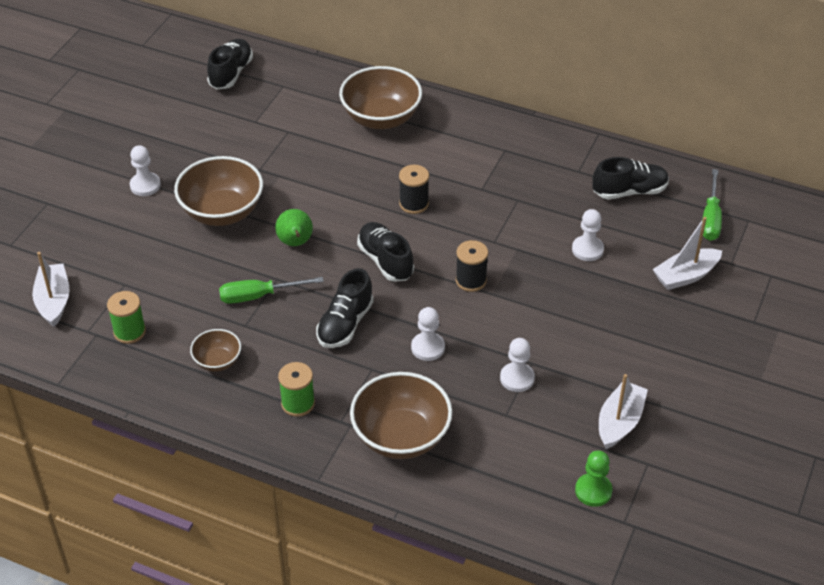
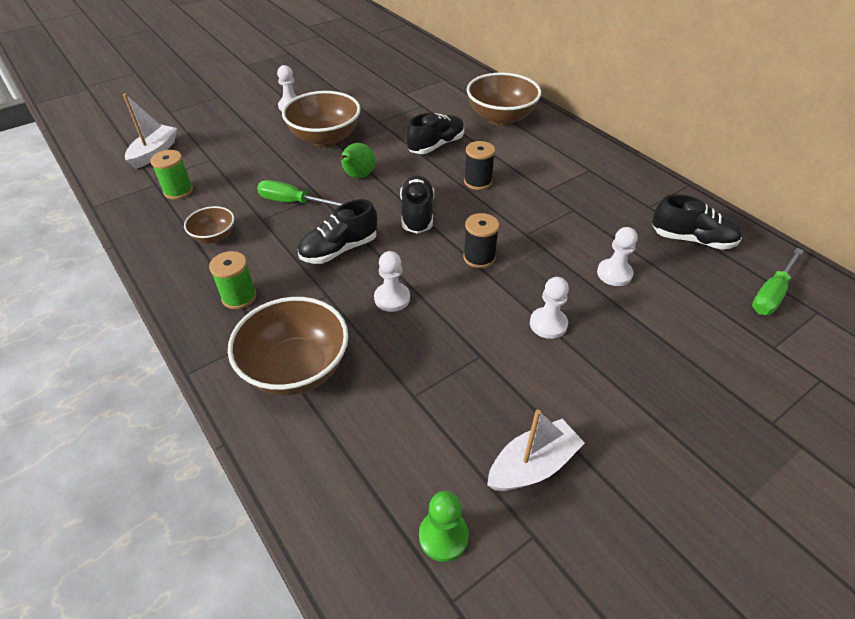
camera: 30 degrees right, 0 degrees up
(231, 73) = (414, 63): black shoe -> black shoe (436, 145)
(517, 378) = (454, 364): white pawn -> white pawn (548, 324)
(685, 276) = (710, 339): white boat -> none

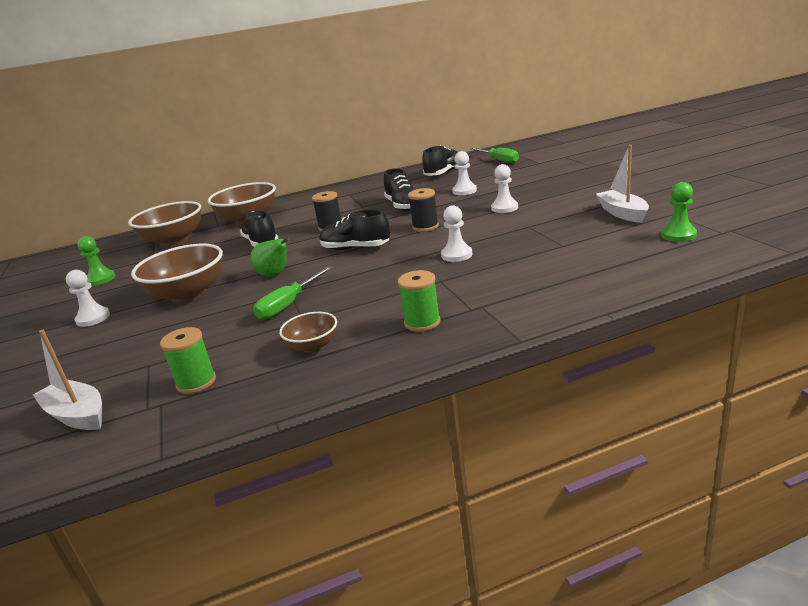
camera: 70 degrees left, 20 degrees down
(296, 369) = (526, 288): brown bowl -> brown bowl (174, 240)
(339, 249) = (381, 278): black shoe -> black shoe (403, 206)
(362, 82) = (101, 279): none -> green pawn

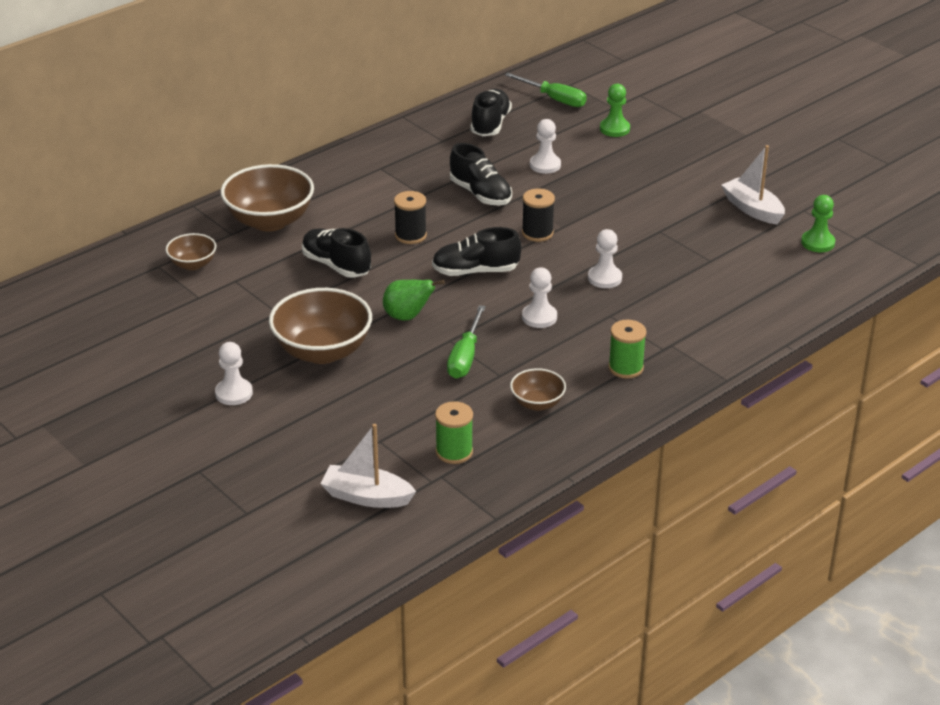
camera: 25 degrees left, 10 degrees up
(101, 279) = (163, 336): green pawn -> green pawn (614, 129)
(174, 240) = (192, 264): brown bowl -> brown bowl, size x0.53
(504, 208) = (615, 199): white pawn -> white pawn (539, 317)

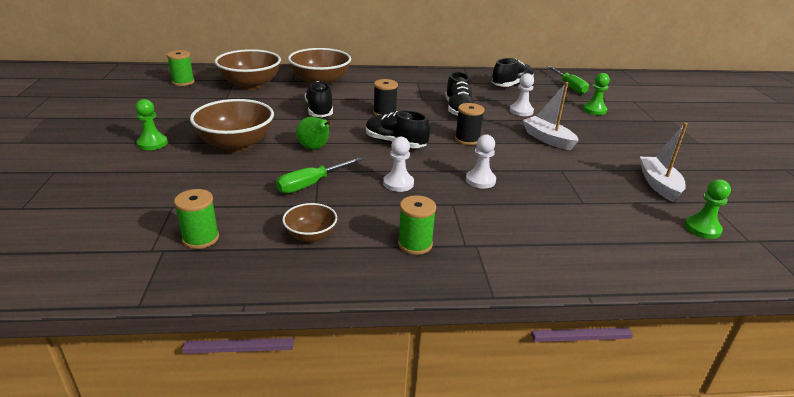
camera: 35 degrees right, 5 degrees down
(101, 299) = (183, 82): none -> green spool
(192, 264) = (250, 85): brown bowl -> brown bowl, size x1.90
(234, 393) = (152, 143): white pawn -> green pawn
(366, 497) = (96, 237): white boat -> white boat (548, 139)

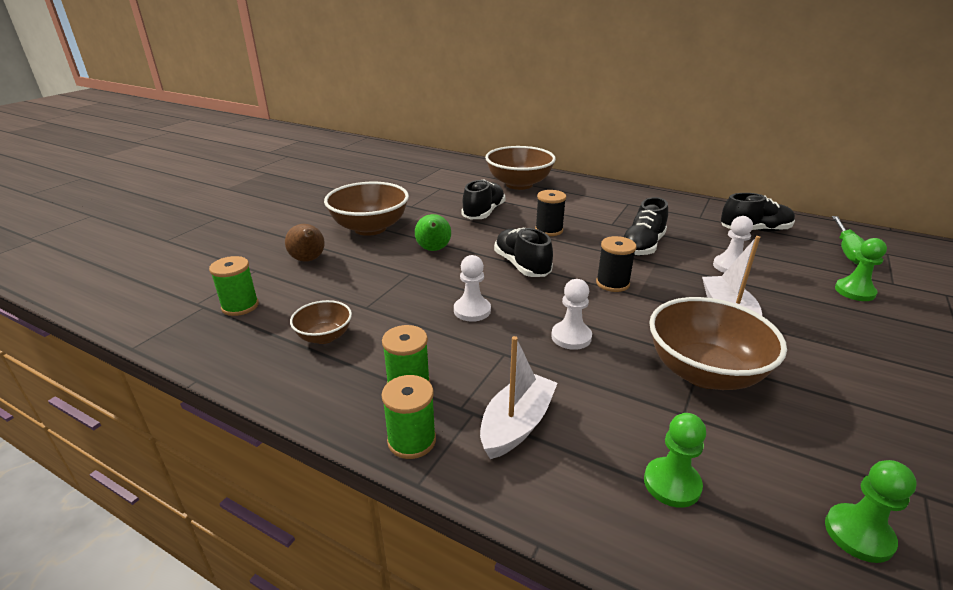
camera: 35 degrees right, 0 degrees up
(152, 143) = (308, 211): green pawn -> green pawn (672, 484)
(183, 82) = (396, 162): green spool -> green spool (411, 440)
(214, 184) = (309, 260): none -> brown pear
(250, 85) = (449, 174): brown bowl -> brown bowl (704, 372)
(311, 184) = (387, 285): green screwdriver -> none
(659, 185) = (849, 433): white boat -> white boat (517, 424)

